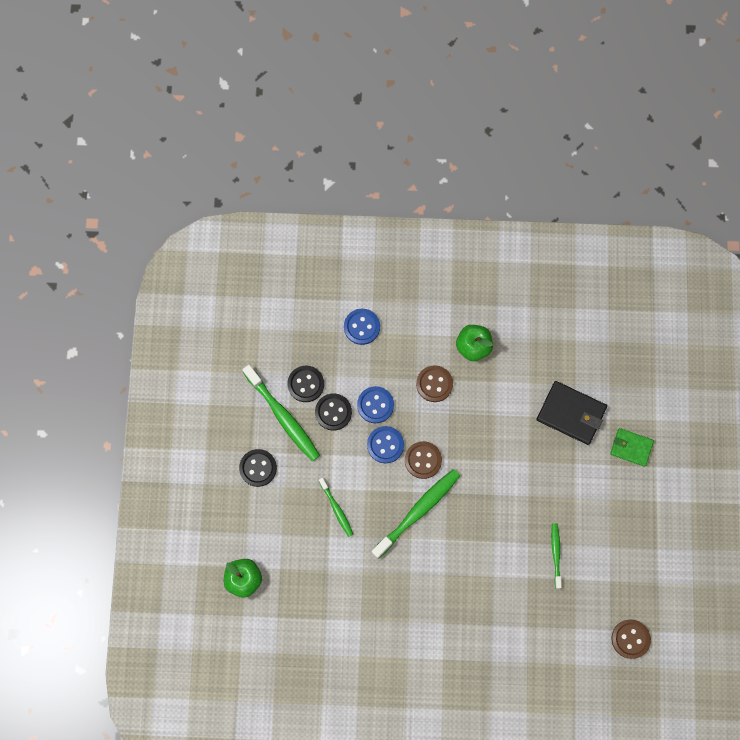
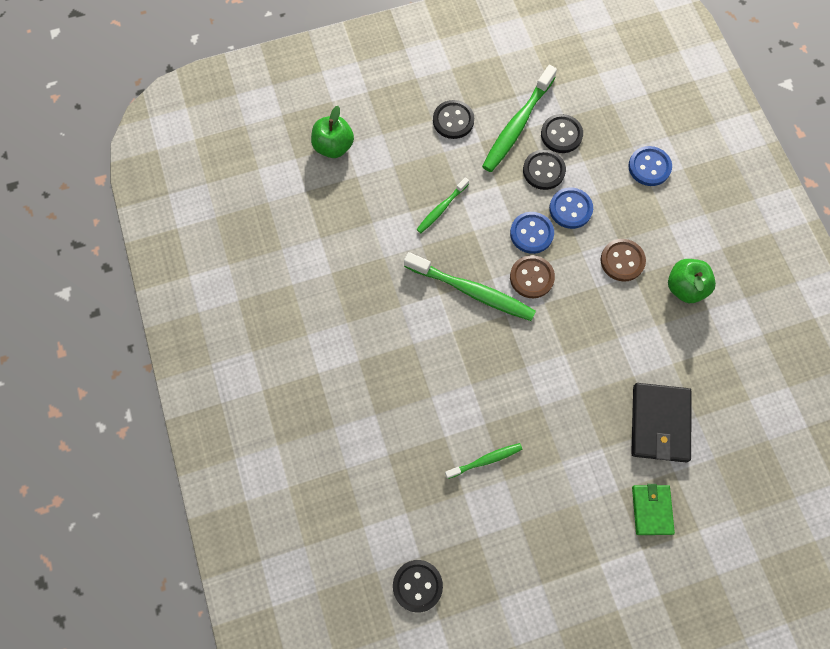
camera: 70 degrees right, 5 degrees down
(630, 639) = (417, 586): brown button -> black button

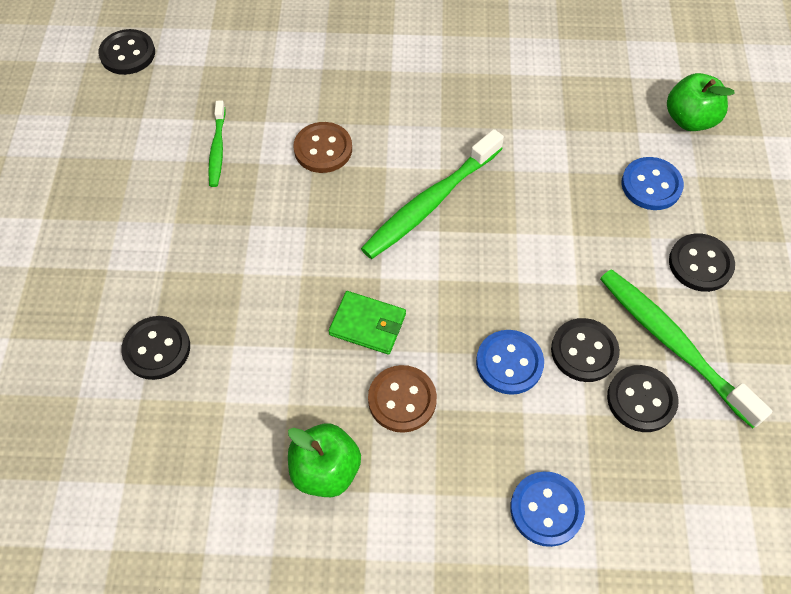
camera: 110 degrees right, 10 degrees down
(441, 208) = (561, 207): green toothbrush -> none
(531, 233) = (487, 299): blue button -> blue button (651, 185)
(531, 277) = (422, 275): brown button -> brown button (323, 149)
(651, 510) = (63, 294): green wallet -> green wallet (368, 324)
(659, 423) = (157, 349): black wallet -> black button

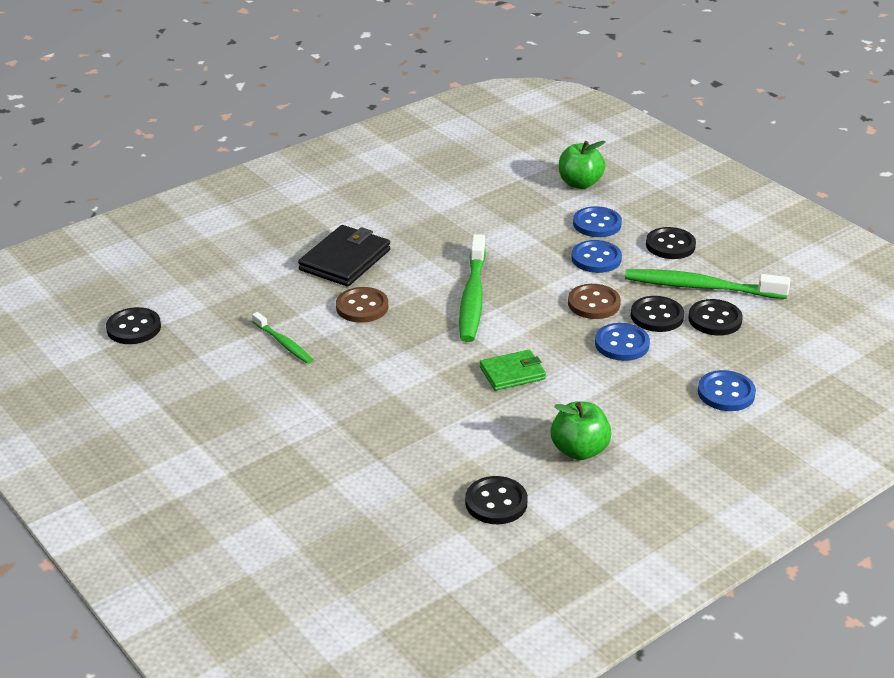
camera: 40 degrees left, 25 degrees down
(157, 349) = (387, 460): black button -> black button (496, 502)
(366, 82) = (345, 260): none -> black wallet
(402, 400) = (581, 394): brown button -> brown button (593, 303)
(602, 231) = (596, 258): none -> blue button

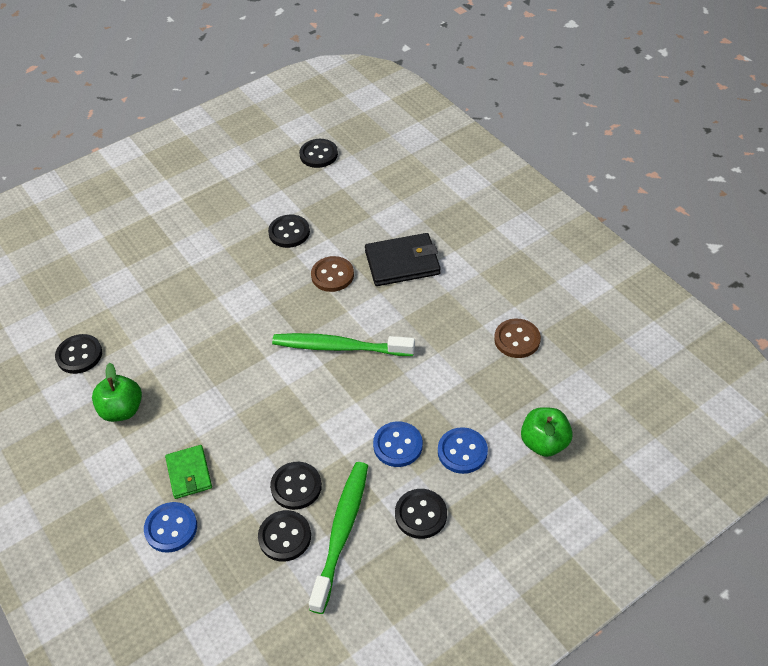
camera: 95 degrees right, 15 degrees up
(283, 343) = (289, 232): green toothbrush -> black button
(345, 260) = (402, 262): black wallet -> black wallet turned 45 degrees counterclockwise
(512, 373) = (228, 371): green wallet -> green wallet (189, 473)
(593, 303) = (321, 437): brown button -> brown button (517, 339)
(622, 344) = (256, 453): blue button -> none

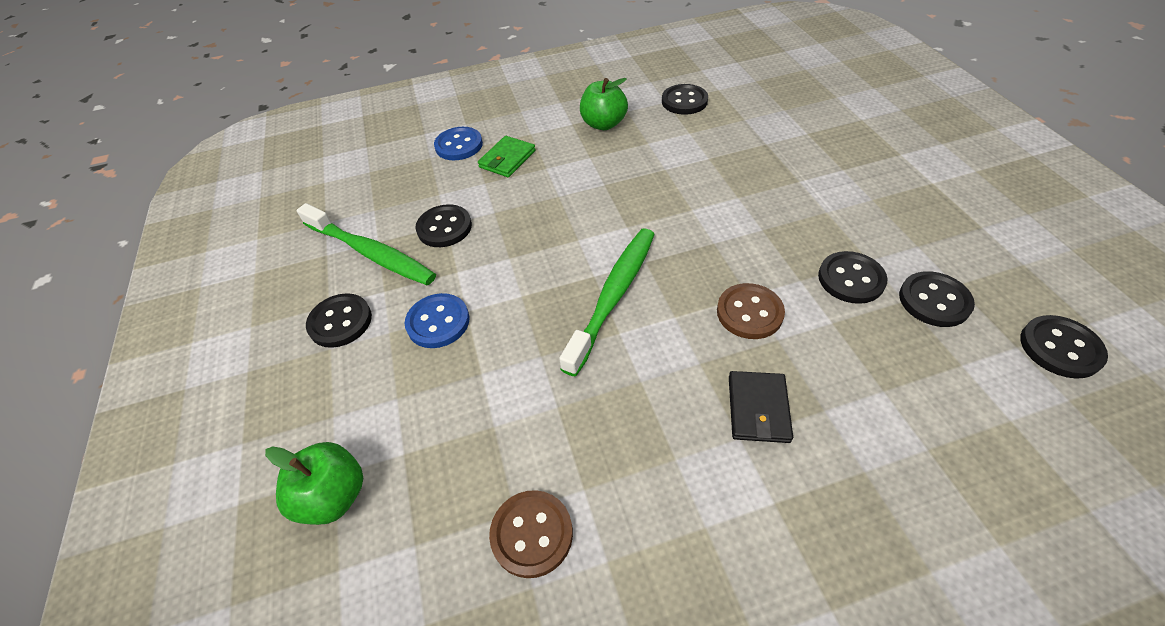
camera: 110 degrees right, 0 degrees up
(189, 473) = (507, 159): green wallet -> green wallet turned 60 degrees counterclockwise
(285, 537) = (397, 212): black button -> black button (934, 301)
(402, 262) = (758, 409): black wallet -> black wallet, size x0.63
(462, 451) = (387, 387): blue button -> none

